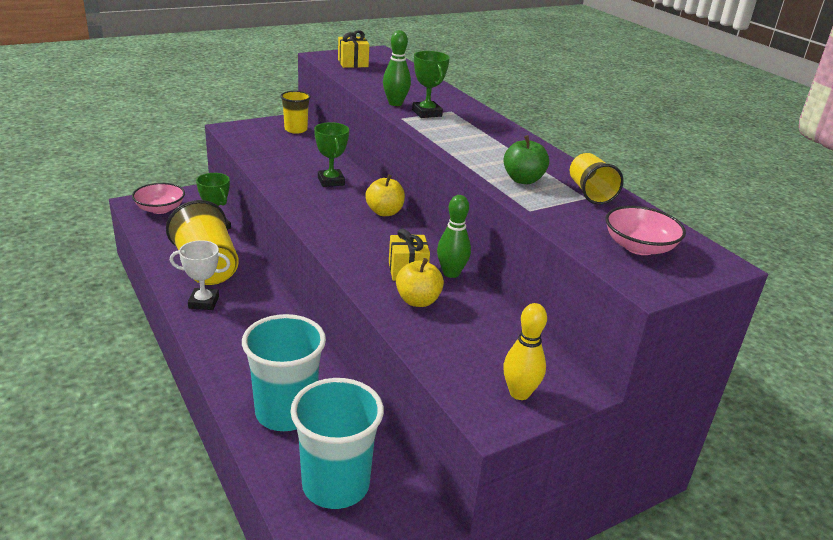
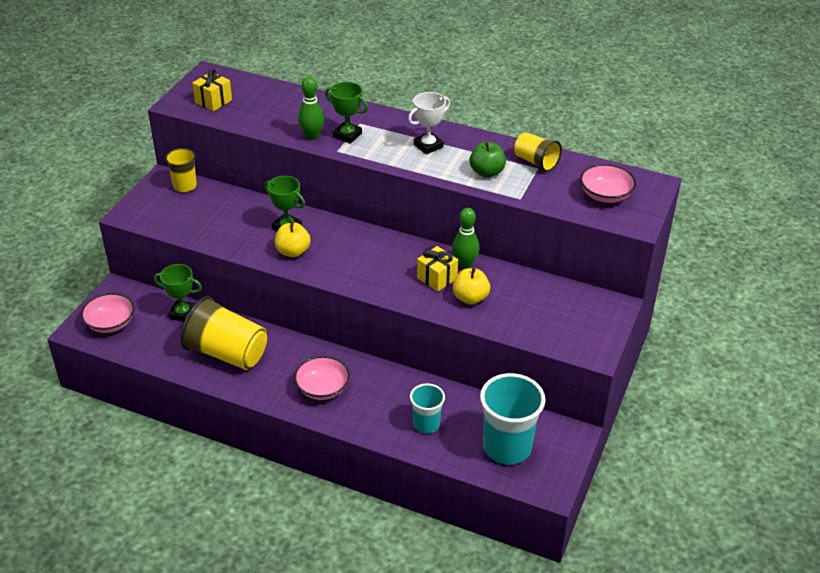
camera: 35 degrees left, 10 degrees up
(203, 302) = (267, 383): white trophy -> white trophy (428, 146)
(239, 331) = (322, 388): none -> pink bowl
(286, 412) = (426, 424): turquoise cup -> turquoise cup, size x0.56
(384, 212) = (361, 236): yellow apple -> yellow apple (293, 251)
(519, 393) = (591, 327): yellow bowling pin -> none

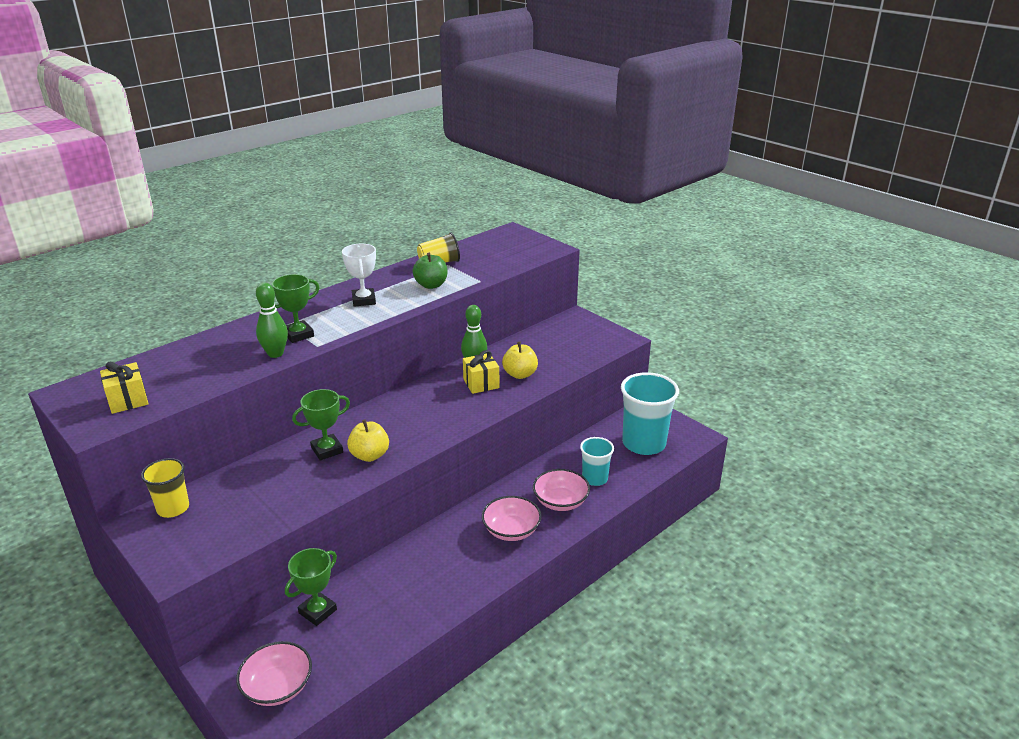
camera: 65 degrees left, 10 degrees down
(227, 353) = (412, 588): yellow cup -> none
(605, 195) = (508, 249): pink bowl -> pink bowl (560, 501)

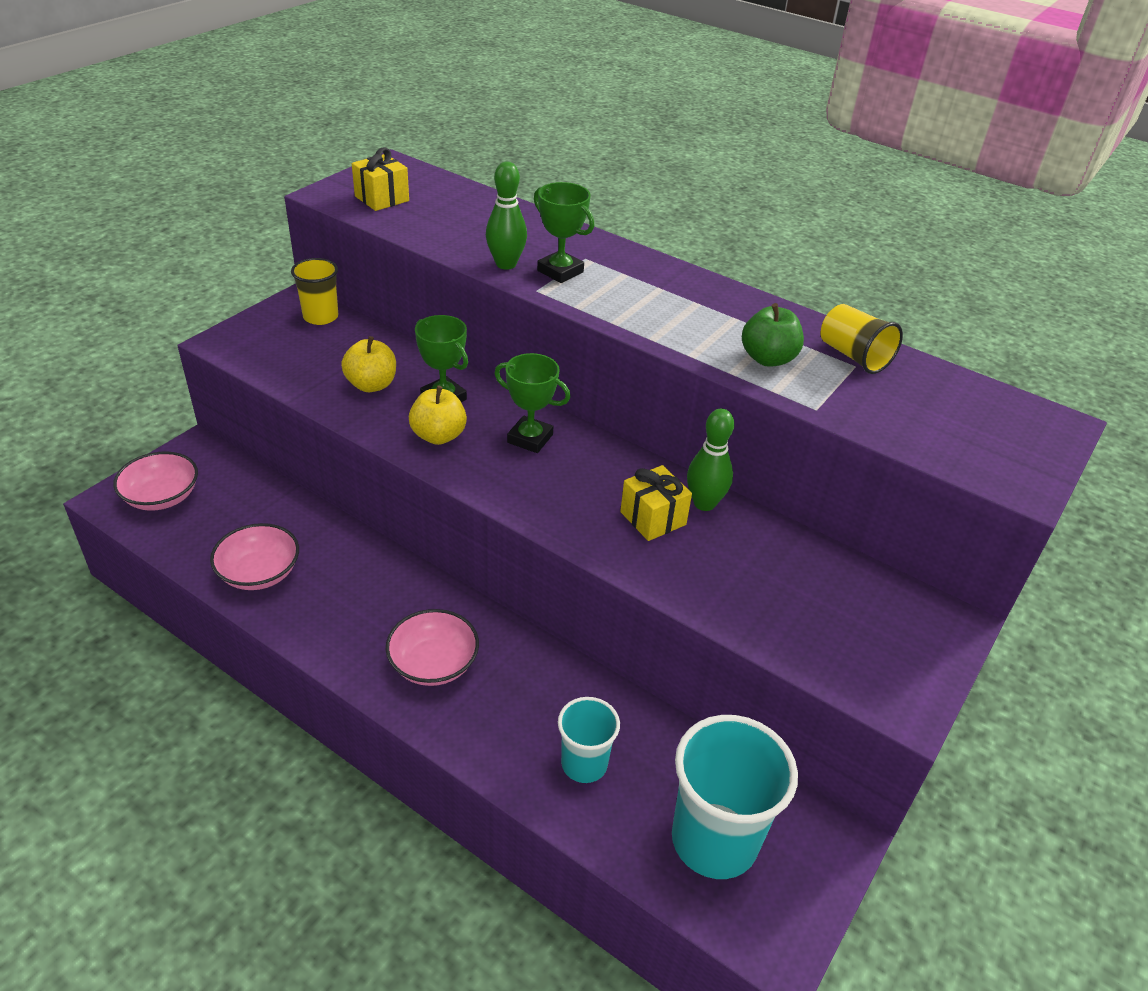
camera: 75 degrees right, 10 degrees up
(318, 611) = (270, 501): green trophy -> green trophy (530, 439)
(364, 300) = (682, 305): white trophy -> none
(520, 374) = (700, 562): yellow apple -> yellow apple (371, 385)
(560, 501) = (512, 719): pink bowl -> pink bowl (259, 573)

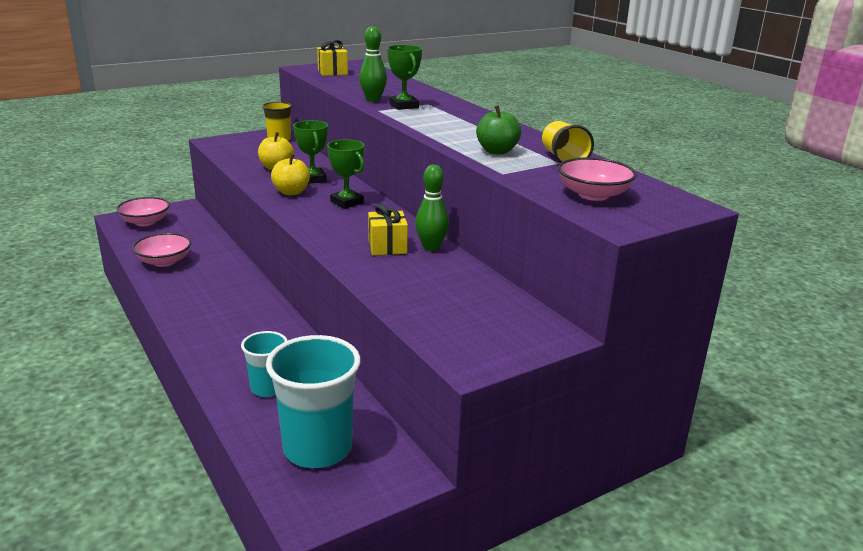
camera: 25 degrees right, 15 degrees down
(433, 663) = (222, 320): pink bowl -> pink bowl (593, 195)

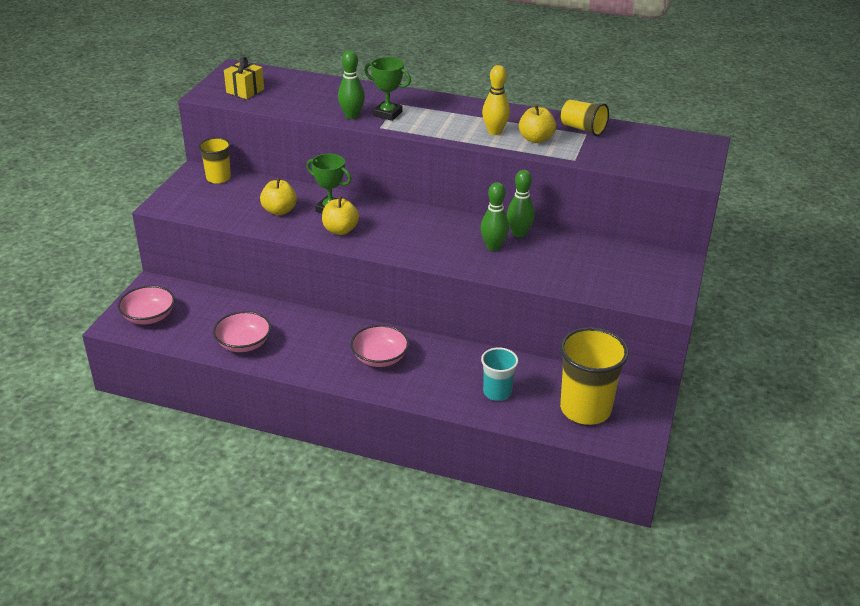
camera: 40 degrees left, 10 degrees up
(317, 448) = (585, 409): turquoise cup -> yellow cup
(347, 202) = (397, 220): green trophy -> none
(387, 247) = (493, 247): yellow gift -> green bowling pin
(469, 137) = (494, 132): none -> yellow bowling pin
(497, 151) = (536, 139): green apple -> yellow apple
(593, 195) = (649, 156): pink bowl -> pink bowl (380, 358)

